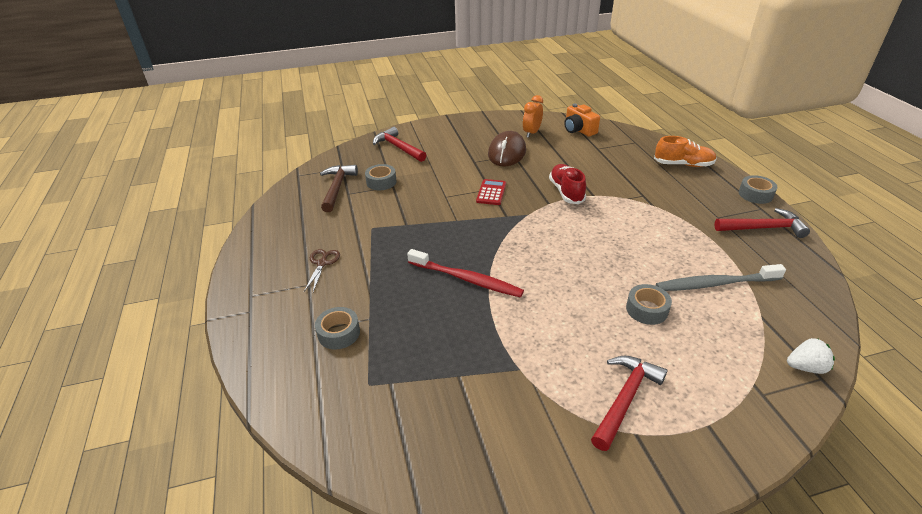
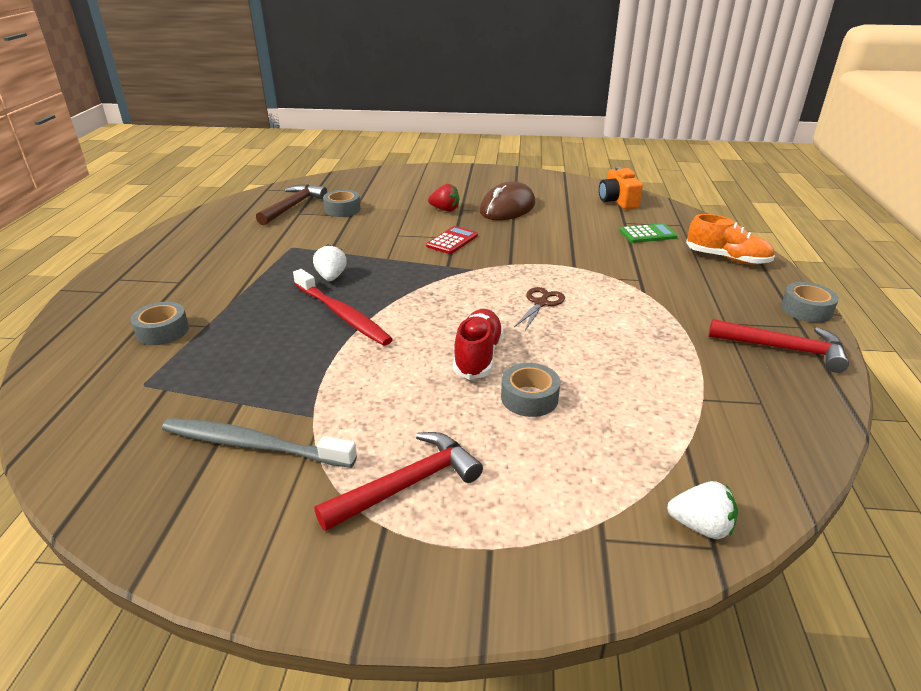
camera: 20 degrees right, 5 degrees down
(322, 263) = (211, 267): brown scissors -> brown scissors (541, 303)
(398, 147) = (391, 183): red hammer -> none
(428, 248) = (331, 277): none -> white strawberry
(462, 164) = (445, 210): none -> red strawberry
(531, 133) = (556, 194): orange clock -> none
(566, 192) = (543, 257): red shoe -> red shoe (478, 356)
(620, 155) = (648, 234): none -> green calculator
(715, 284) = (651, 393): grey toothbrush -> grey toothbrush (253, 445)

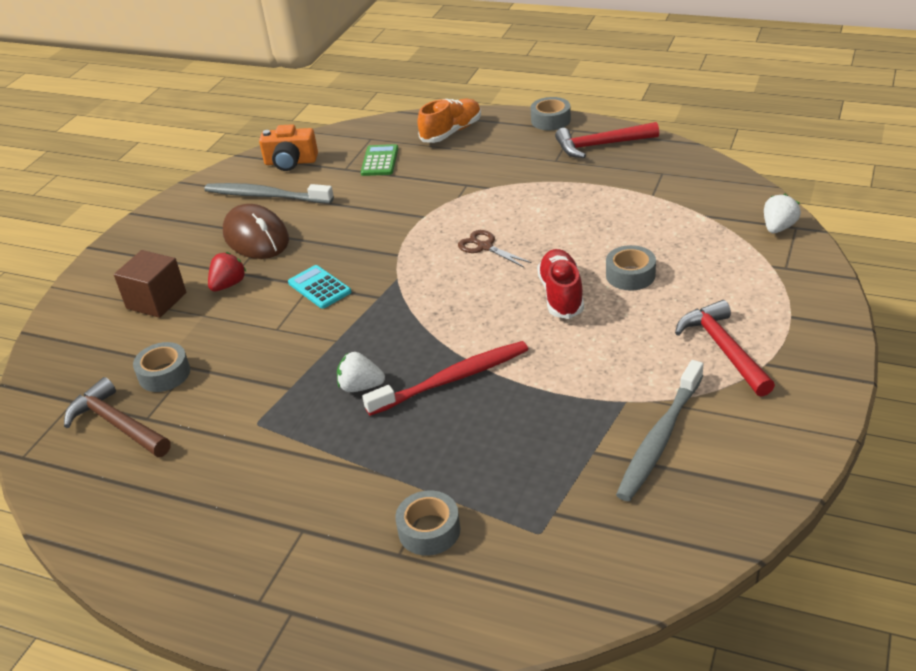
camera: 70 degrees left, 5 degrees up
(420, 192) = (156, 301): none -> brown cube
(452, 241) = (319, 287): red calculator -> turquoise calculator
(478, 356) = (561, 295): red shoe -> red shoe turned 60 degrees clockwise
(564, 201) = (265, 196): none -> grey toothbrush
(784, 349) = (600, 145): red hammer -> red hammer turned 135 degrees counterclockwise

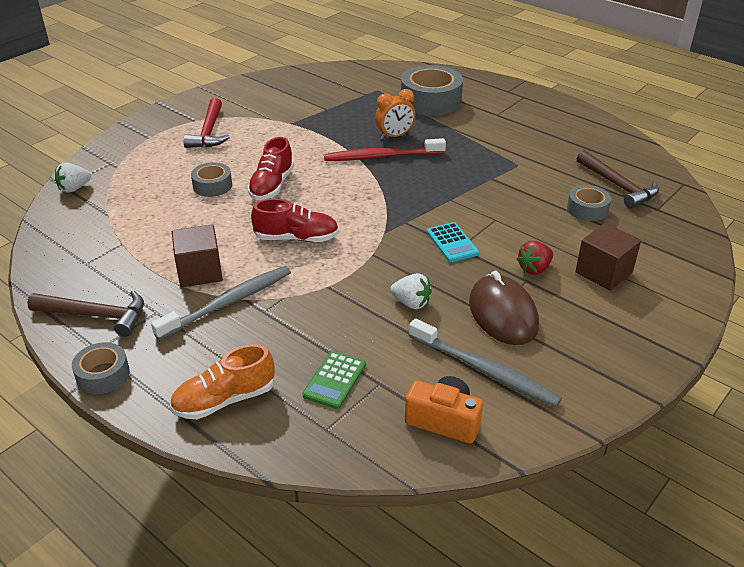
camera: 165 degrees left, 0 degrees up
(360, 387) = (443, 167): white strawberry -> white strawberry (411, 303)
(429, 530) = (430, 101): grey tape -> grey tape, size x1.84
(452, 424) = (395, 136): none -> orange clock
(485, 247) = (296, 238): brown scissors -> red shoe
(551, 194) = (200, 272): none -> brown cube
(600, 145) = (96, 315): red hammer -> brown hammer
(659, 439) = (289, 106): grey toothbrush -> grey toothbrush (229, 302)

